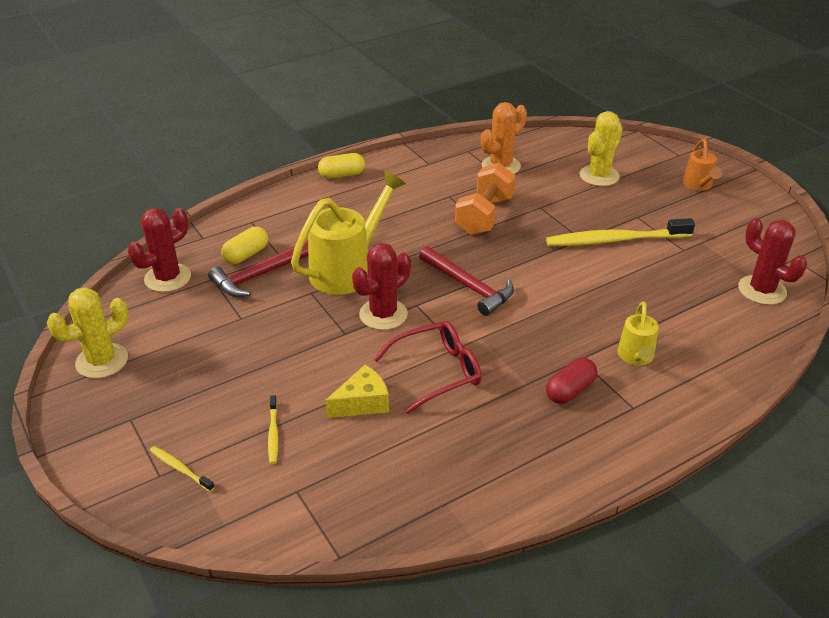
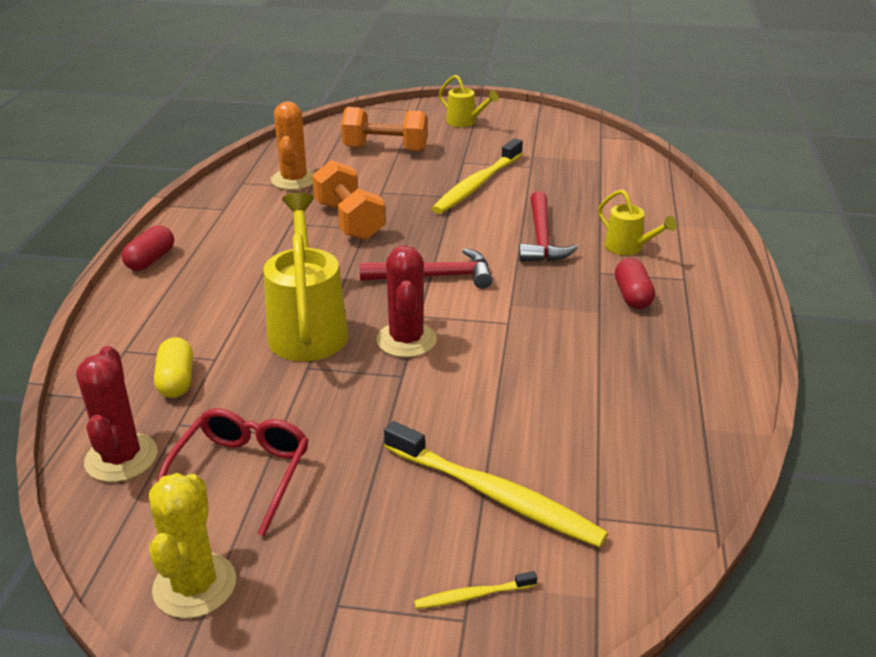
camera: 50 degrees left, 5 degrees down
(260, 275) = (227, 387): red hammer -> red hammer (541, 238)
(273, 433) = (495, 495): yellow toothbrush -> yellow toothbrush, size x2.24
(342, 175) = (151, 260): yellow capsule -> red capsule
(362, 403) = (517, 413): yellow cheese -> none
(437, 372) = (527, 349): red glasses -> red glasses (241, 473)
(599, 176) = (385, 149): yellow cactus -> orange dumbbell
(698, 185) = (465, 122): orange watering can -> yellow watering can
(762, 290) = (618, 164): red cactus -> none

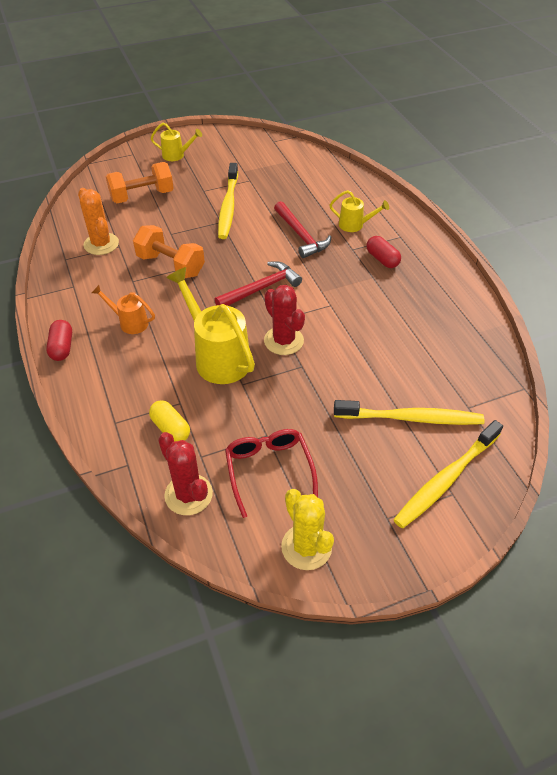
camera: 30 degrees left, 15 degrees up
(245, 260) = (130, 322): none -> orange watering can
(472, 595) = (446, 479): yellow toothbrush -> yellow toothbrush, size x2.24

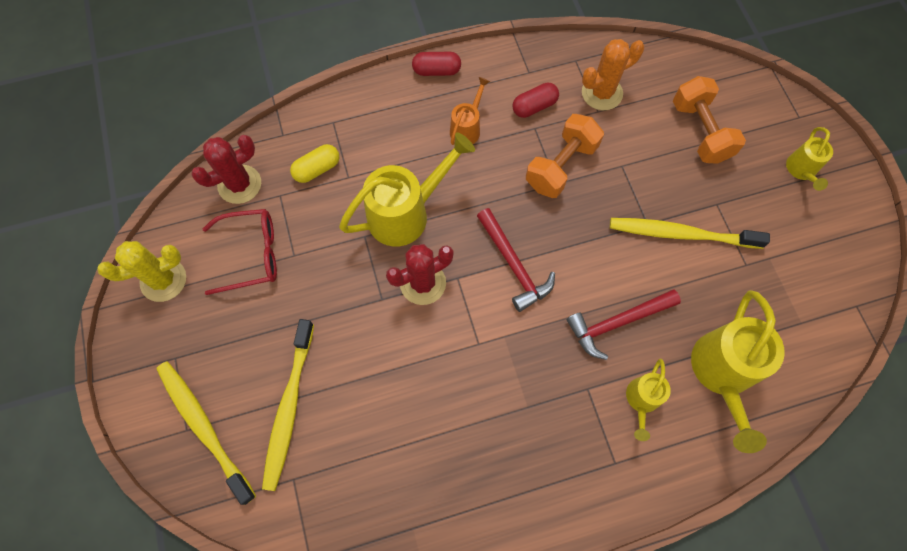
camera: 95 degrees right, 20 degrees up
(328, 192) = (722, 373): none -> yellow watering can
(382, 259) = (564, 426): red capsule -> red capsule (534, 106)

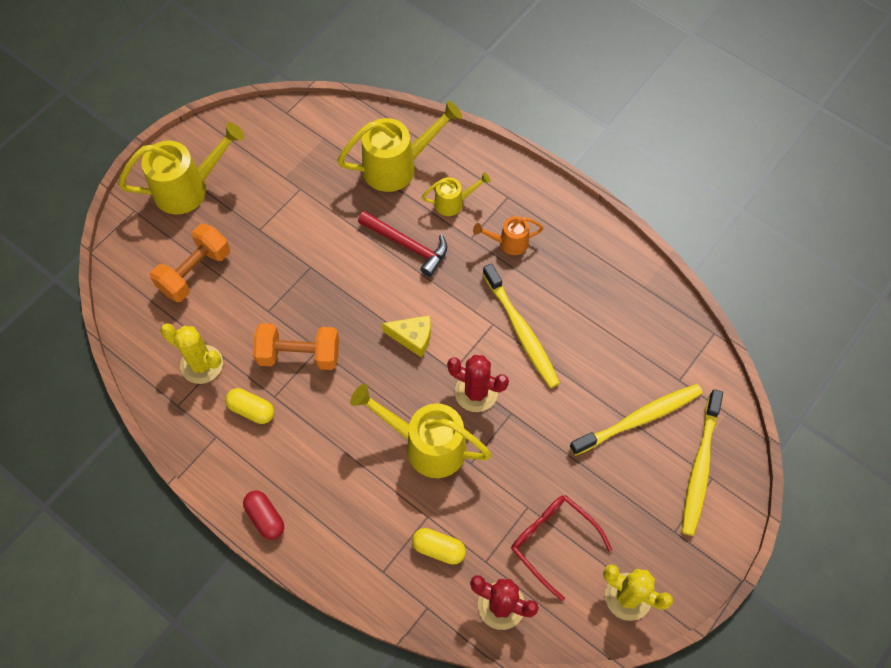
camera: 125 degrees left, 5 degrees down
(467, 128) = (311, 450): orange watering can -> orange watering can (509, 243)
(514, 265) = (413, 337): red hammer -> yellow cheese
(534, 106) = (251, 410): red capsule -> yellow capsule
(602, 93) = (201, 364): orange cactus -> yellow cactus
(681, 234) = (303, 240): yellow toothbrush -> yellow toothbrush (521, 331)
(801, 170) = (188, 188): yellow watering can -> yellow watering can, size x1.87

